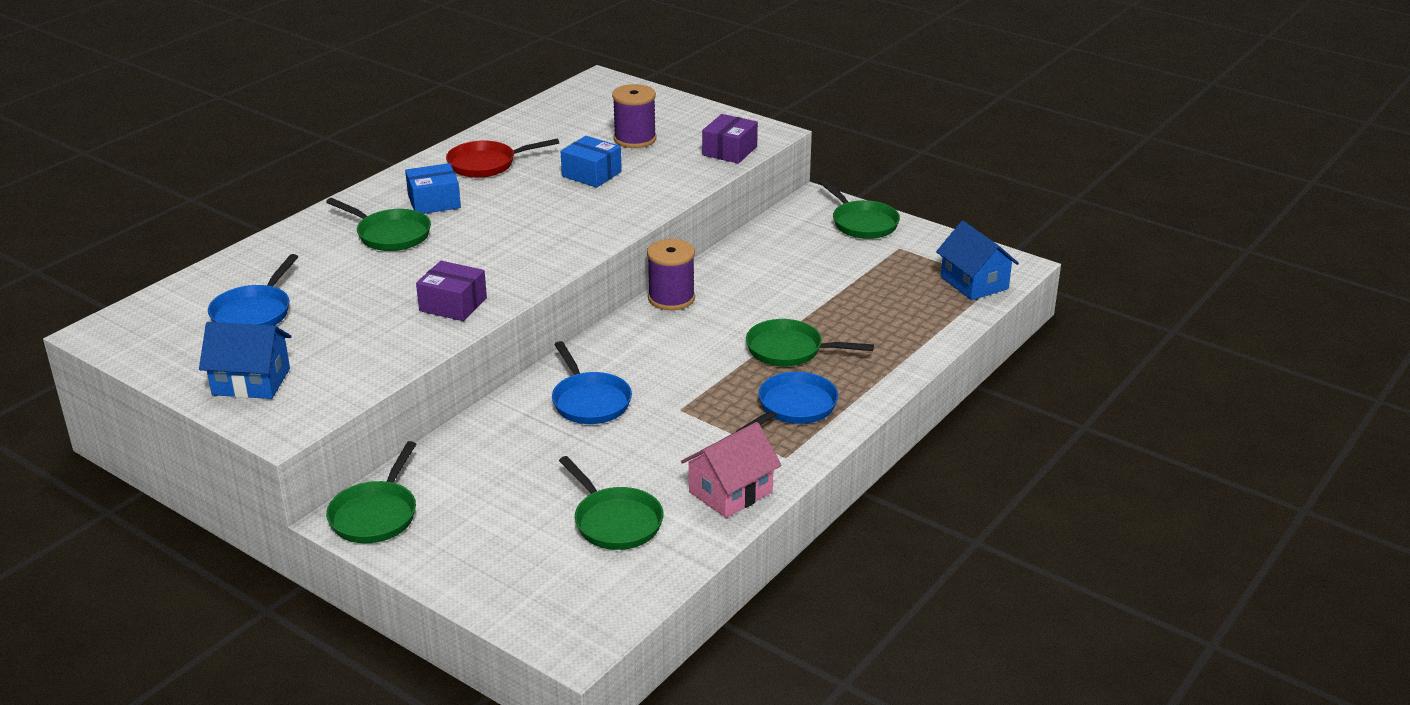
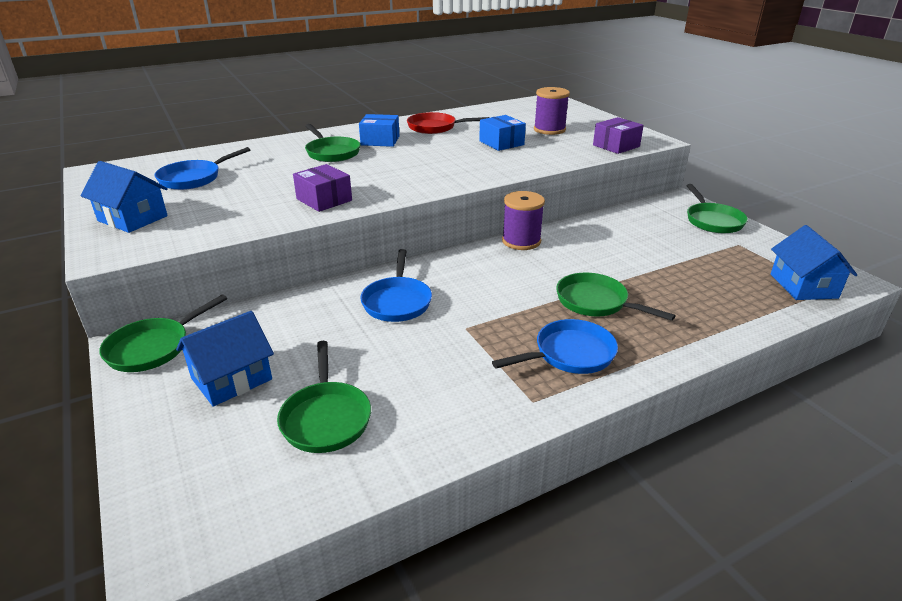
camera: 25 degrees right, 0 degrees up
(492, 518) = (232, 379): none -> blue house
(730, 492) = (455, 422): pink house -> none

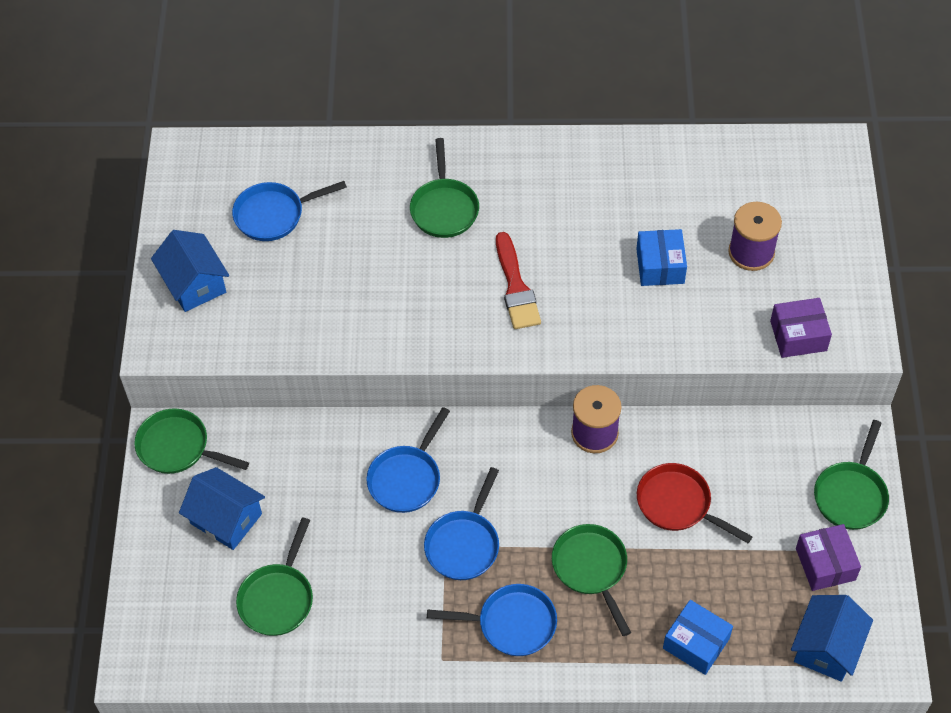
camera: 30 degrees right, 25 degrees up
(153, 347) = (178, 447): green pan -> green pan turned 45 degrees clockwise
(232, 379) = (226, 519): blue house -> blue house turned 45 degrees clockwise
(324, 200) = (384, 324): purple box -> purple box (825, 564)
(380, 140) = (517, 196): blue box -> blue box (696, 643)
(413, 167) = (516, 287): none -> red brush
(435, 127) = (607, 184): red pan -> red pan (678, 504)
(480, 322) = (464, 544): none -> blue pan

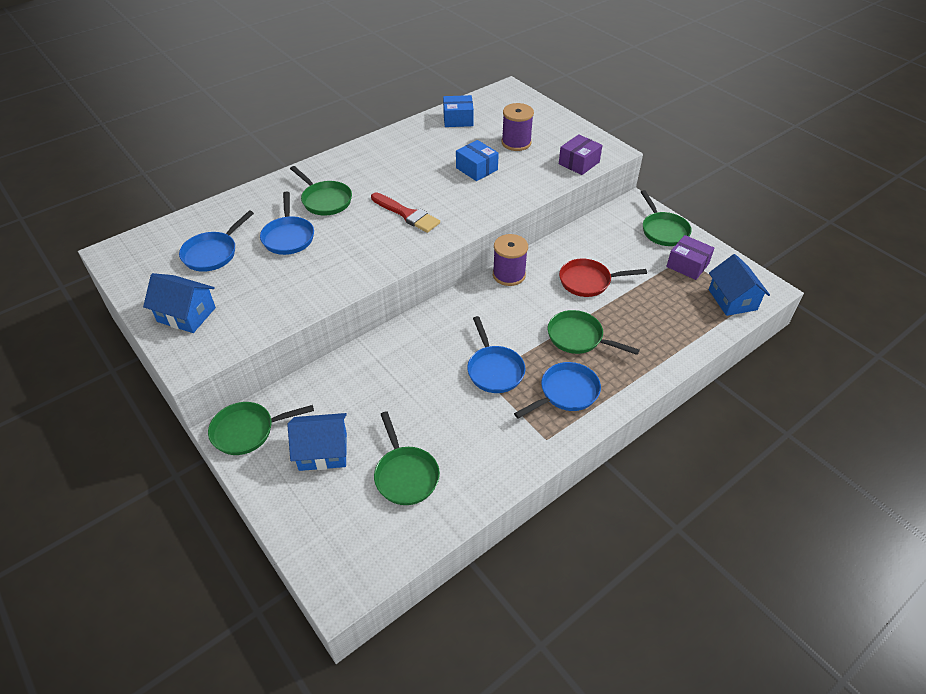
camera: 40 degrees left, 10 degrees down
(406, 478) = (424, 357): blue pan -> blue pan (288, 237)
(696, 643) = (671, 338): blue box -> blue box (458, 119)

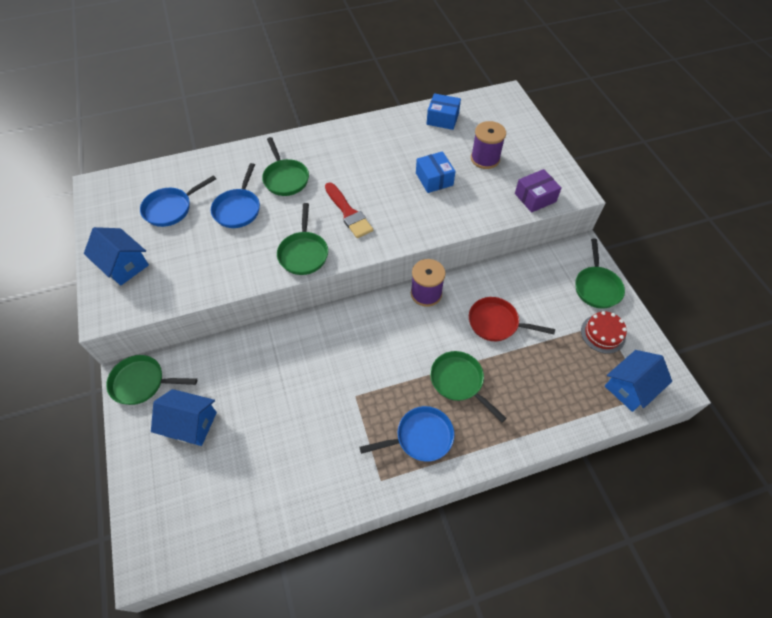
camera: 20 degrees right, 10 degrees up
(405, 475) = (245, 472): green pan -> green pan (303, 253)
(494, 370) = (367, 391): blue pan -> none
(687, 265) = (603, 334): purple box -> red cake
(732, 299) = (630, 387): blue house -> blue house turned 45 degrees clockwise

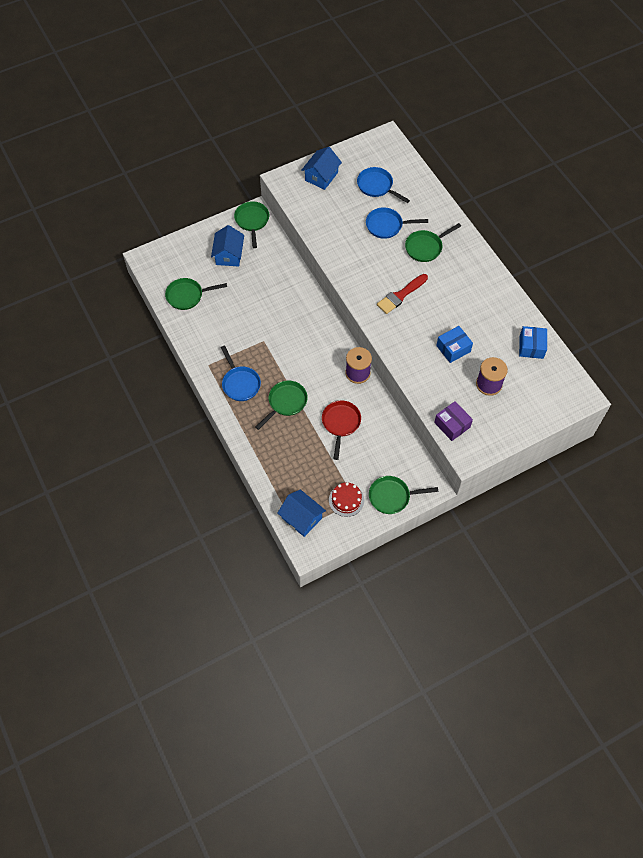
camera: 80 degrees right, 5 degrees up
(303, 253) = (355, 275): green pan -> green pan (187, 296)

